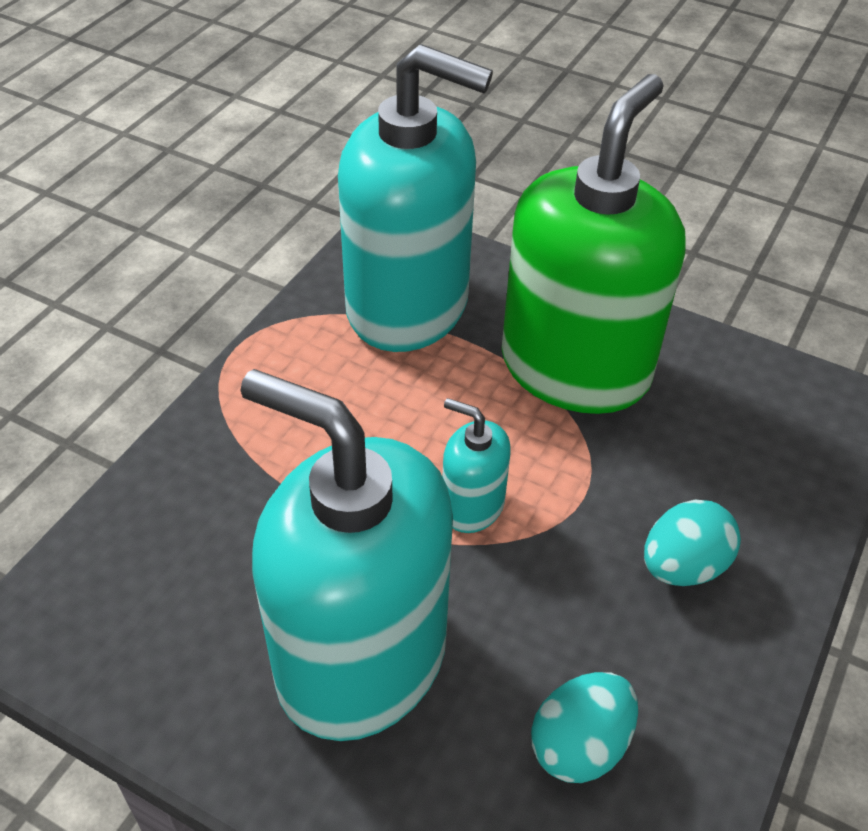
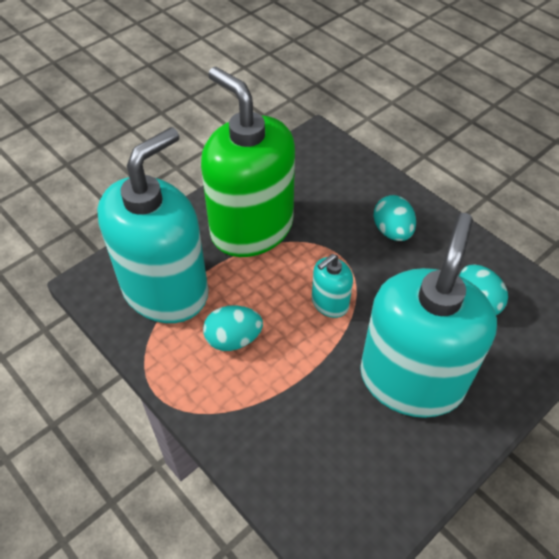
camera: 70 degrees left, 5 degrees up
(353, 403) = (233, 339): none -> turquoise egg
(361, 659) = (411, 379): turquoise soap dispenser -> turquoise soap dispenser turned 150 degrees clockwise

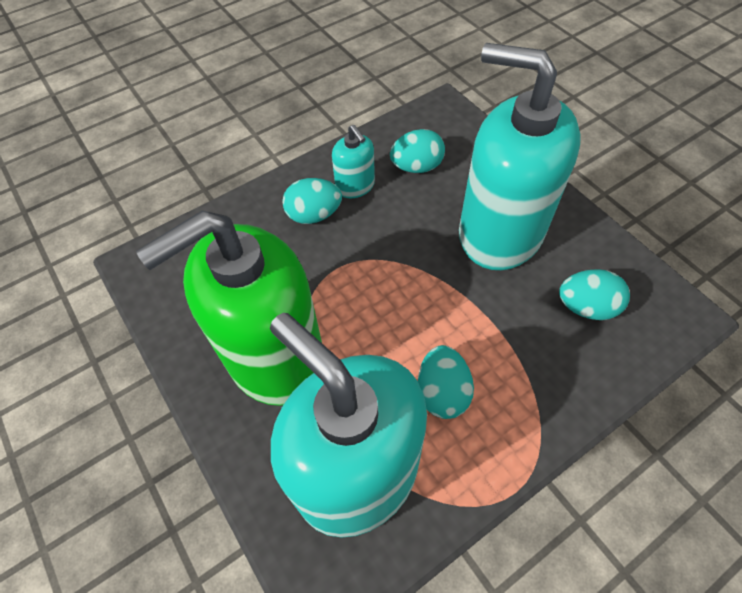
camera: 80 degrees left, 5 degrees up
(329, 303) = (402, 287): turquoise soap dispenser -> turquoise soap dispenser (355, 186)
(336, 458) = (586, 307): none -> turquoise egg

